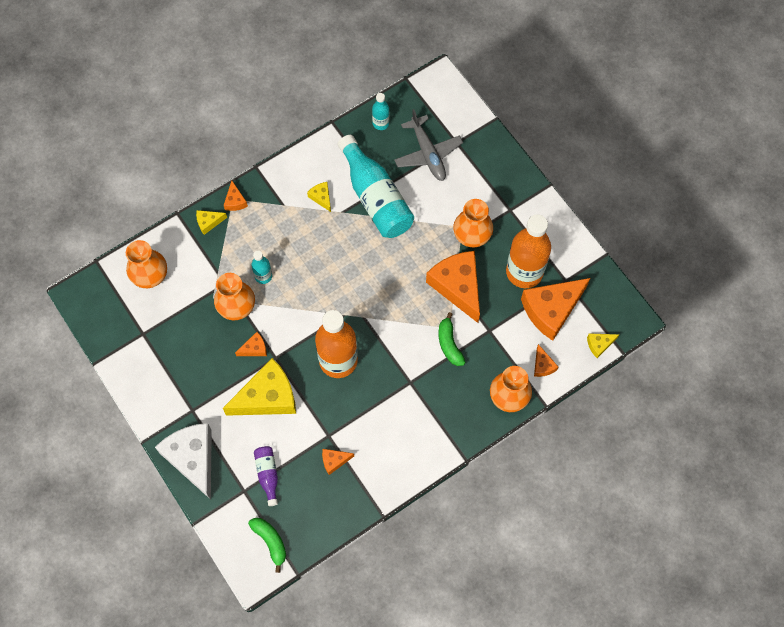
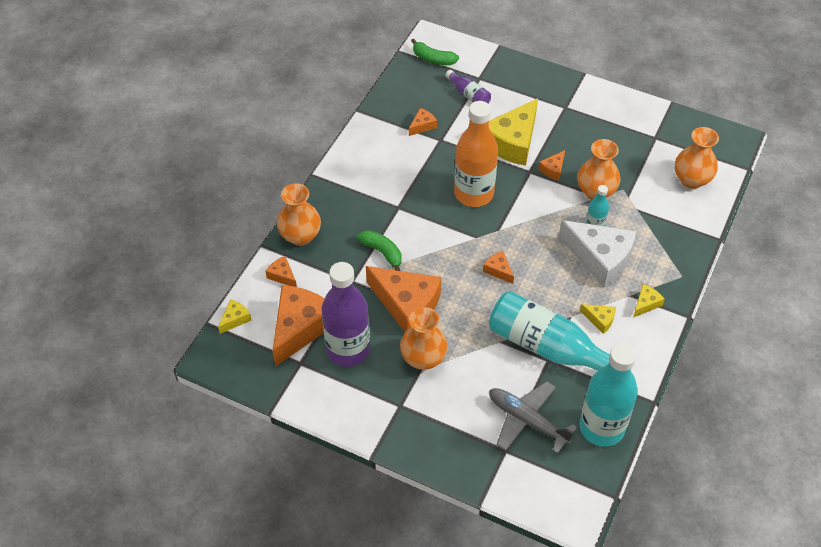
camera: 150 degrees right, 15 degrees down
(193, 458) = (536, 79): white cheese -> white cheese (600, 258)
(208, 222) = (684, 245): yellow cheese -> yellow cheese (646, 304)
(235, 201) = (678, 275): orange cheese -> orange cheese (498, 270)
(380, 123) = (601, 427): turquoise bottle -> turquoise bottle, size x2.12
(524, 272) = (348, 350): orange bottle -> purple bottle

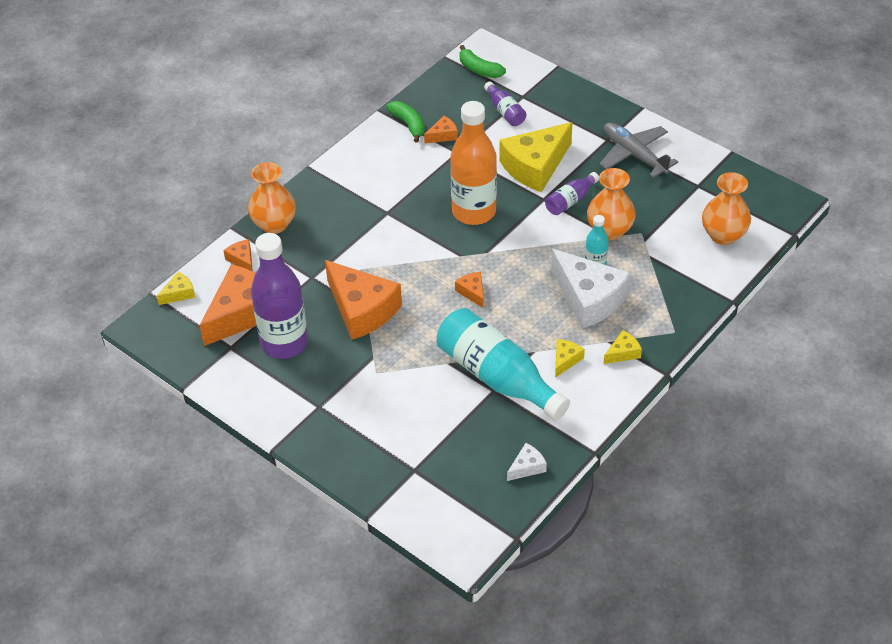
camera: 15 degrees right, 5 degrees down
(382, 252) = (354, 254): green banana -> green banana (408, 125)
(423, 358) = (360, 365): orange vase -> none
(527, 420) = (448, 445): grey plane -> grey plane (634, 155)
(553, 169) = (570, 201): orange cheese -> purple bottle
(600, 320) = (565, 360): yellow cheese -> yellow cheese turned 105 degrees counterclockwise
(601, 427) = (527, 467): turquoise bottle -> white cheese

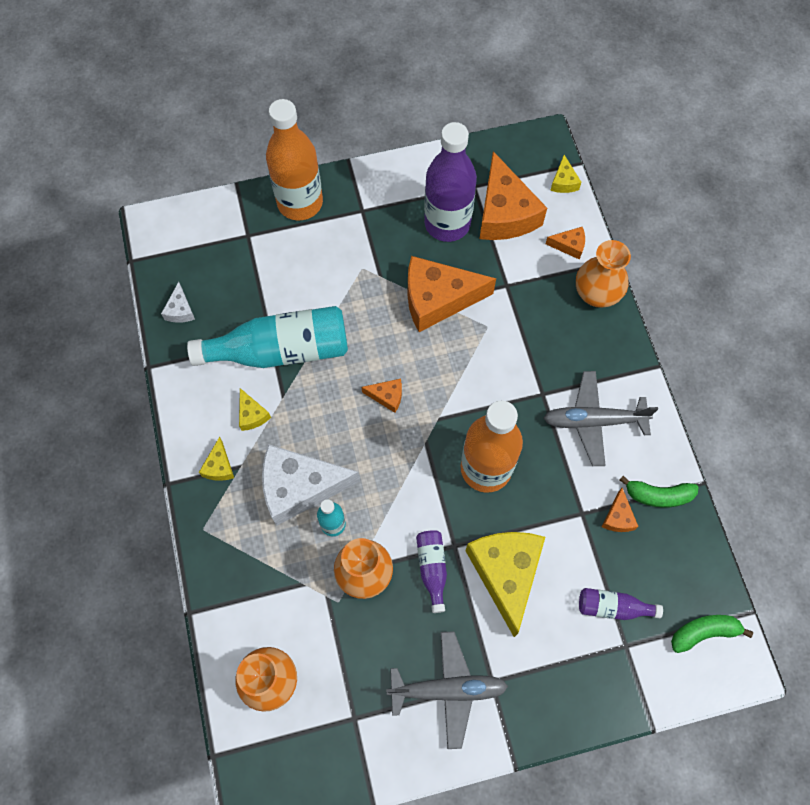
camera: 125 degrees right, 20 degrees up
(349, 454) = (300, 203): none -> orange bottle
(384, 177) = (593, 421): none -> grey plane

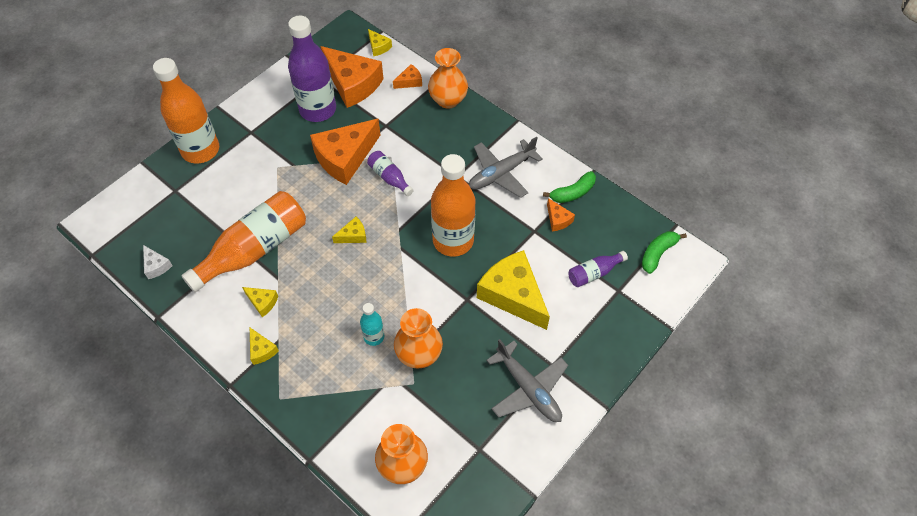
camera: 35 degrees left, 10 degrees down
(281, 350) = (254, 250): turquoise bottle -> orange bottle
(300, 487) = (332, 327): white cheese -> none
(387, 396) = (353, 235): orange cheese -> yellow cheese
(432, 569) = (463, 322): purple bottle -> purple bottle (389, 178)
(448, 689) = (528, 389): grey plane -> grey plane turned 90 degrees clockwise

